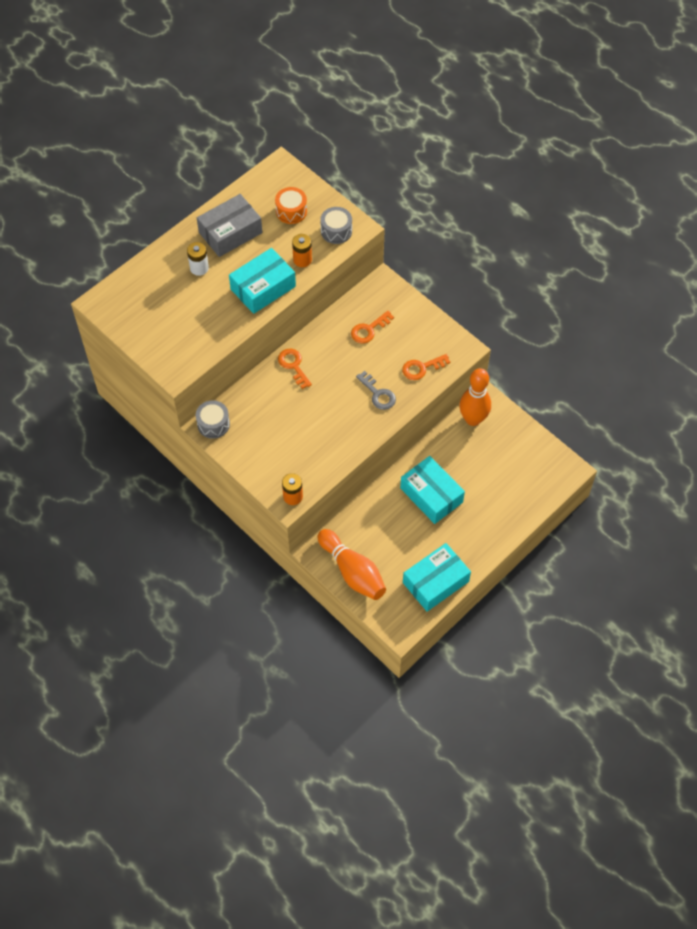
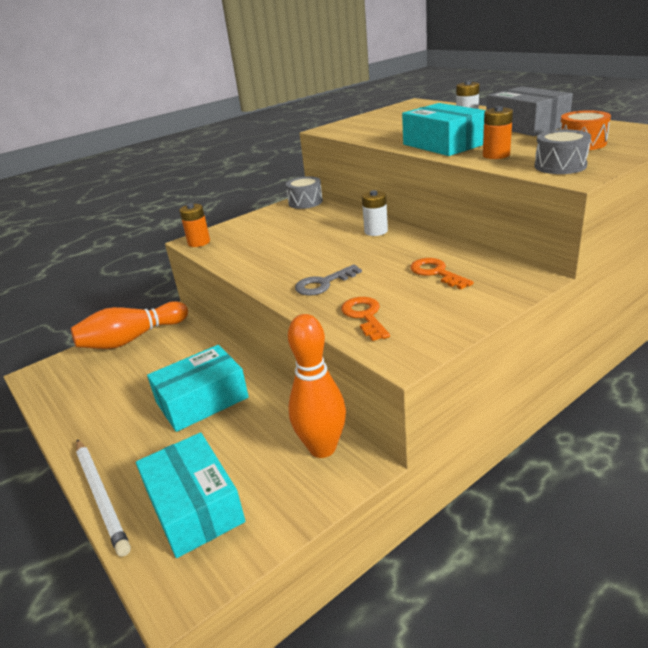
camera: 100 degrees right, 30 degrees down
(293, 365) = (376, 231): orange key -> white battery
(435, 582) = (72, 403): turquoise box -> turquoise box (194, 506)
(516, 526) = (101, 496): none -> white pencil

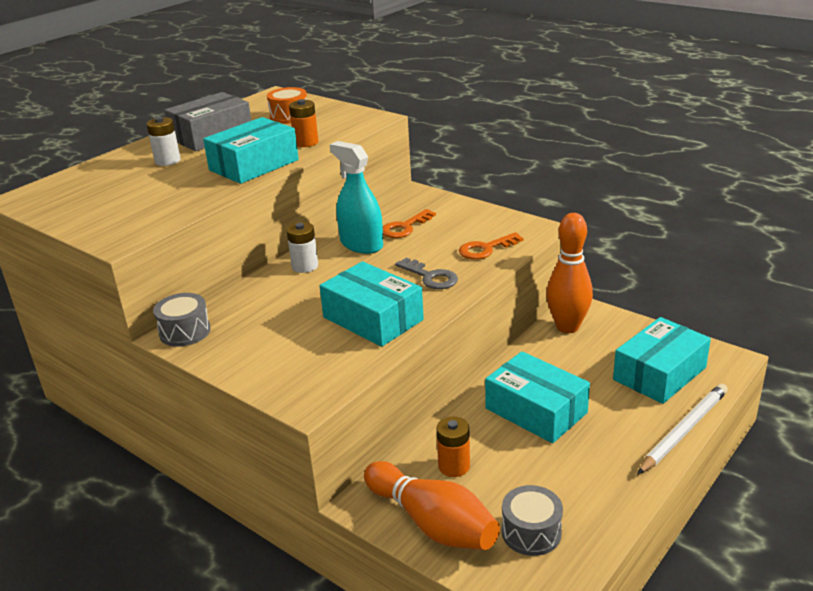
camera: 105 degrees left, 0 degrees up
(199, 242) = (314, 394): orange battery -> orange battery (454, 466)
(273, 259) = (373, 319): none -> turquoise box
(406, 252) = (361, 244): none -> turquoise spray bottle
(560, 166) = (347, 122): grey drum -> grey drum (531, 532)

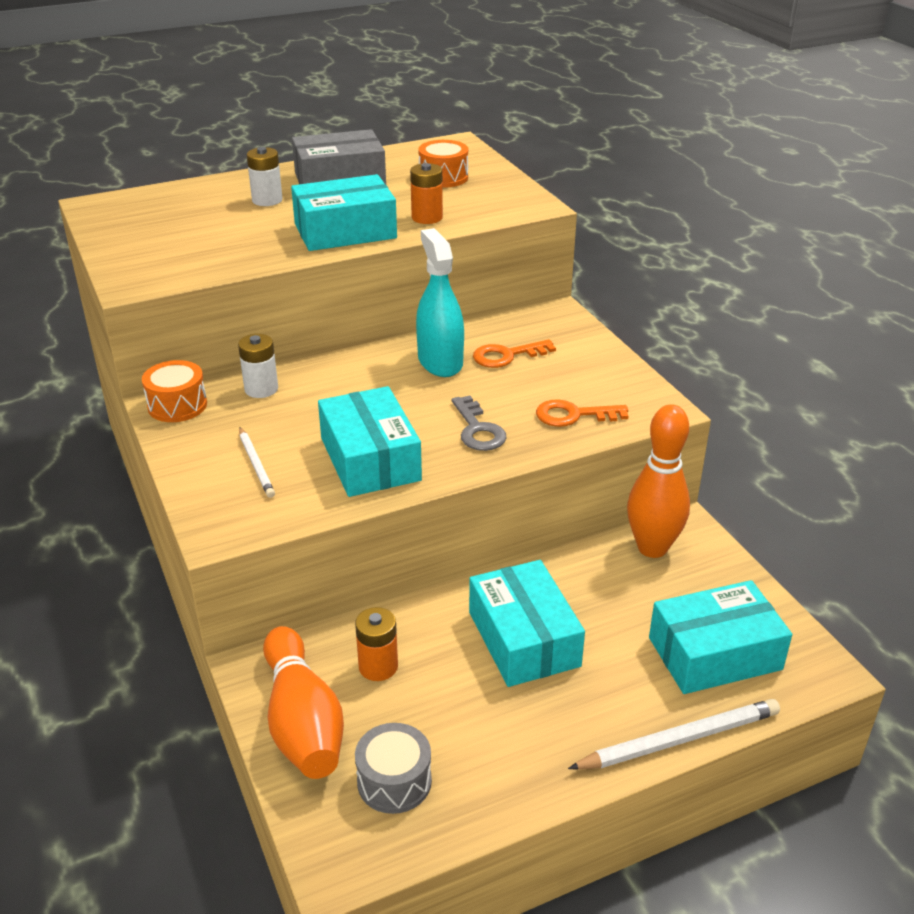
camera: 25 degrees right, 5 degrees up
(185, 332) = (177, 405): grey drum -> orange drum
(290, 349) = (256, 464): none -> white pencil
(305, 266) = (357, 369): white battery -> white battery (261, 389)

